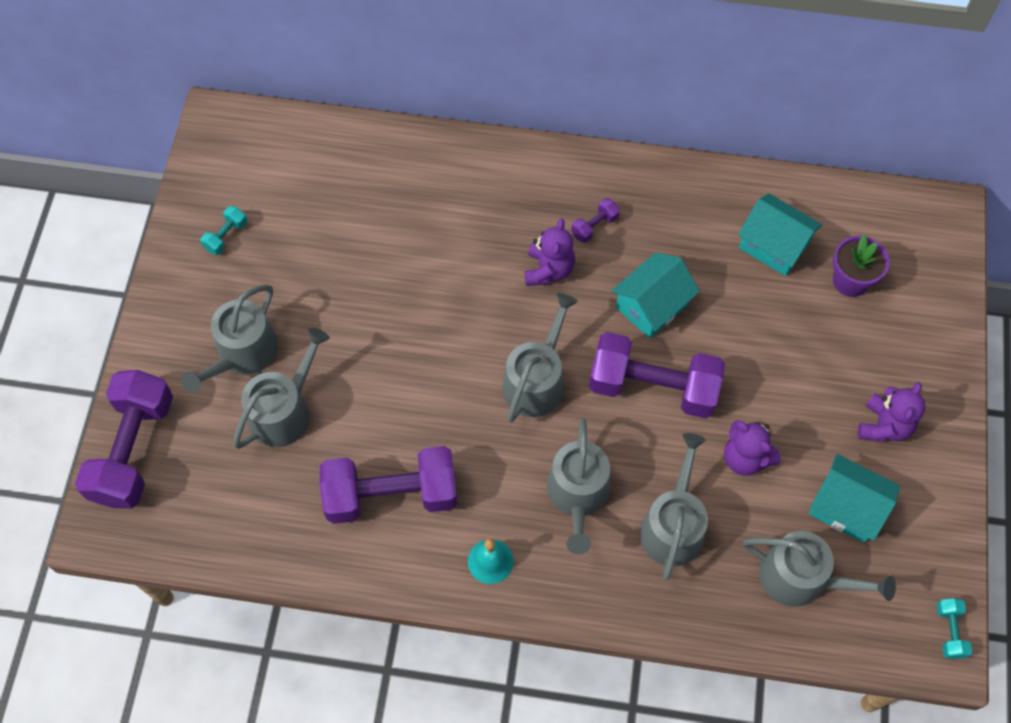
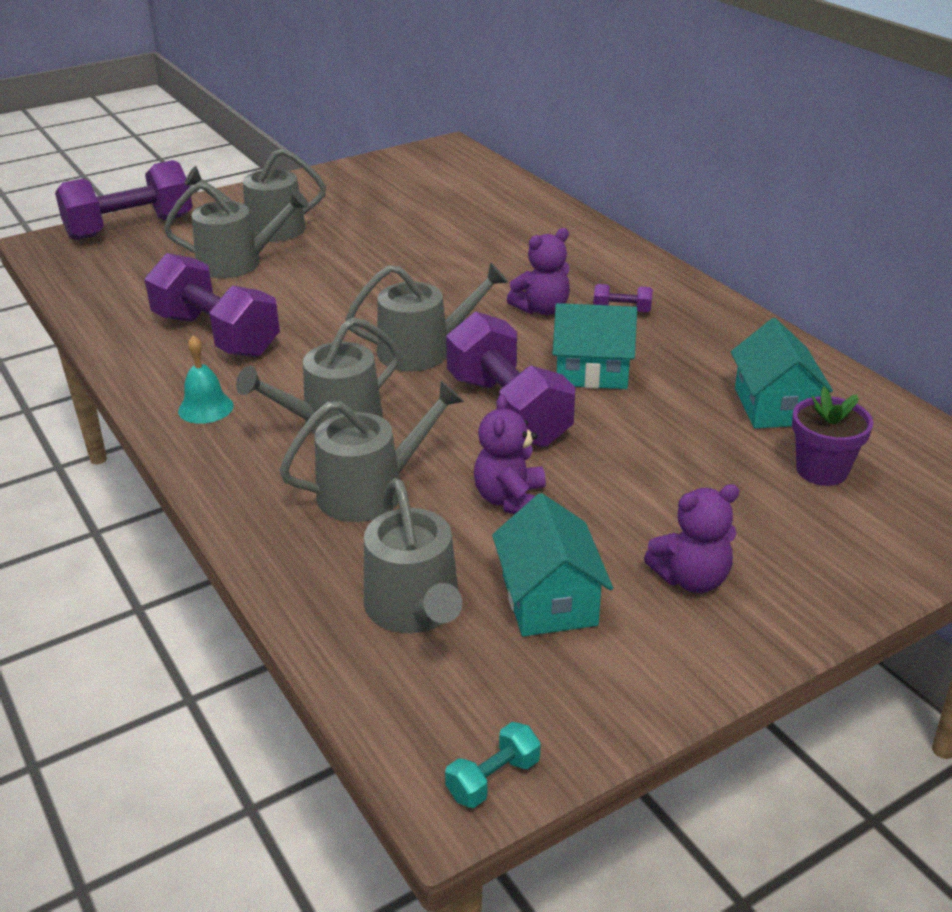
camera: 50 degrees right, 30 degrees down
(226, 236) = (358, 185): turquoise dumbbell -> none

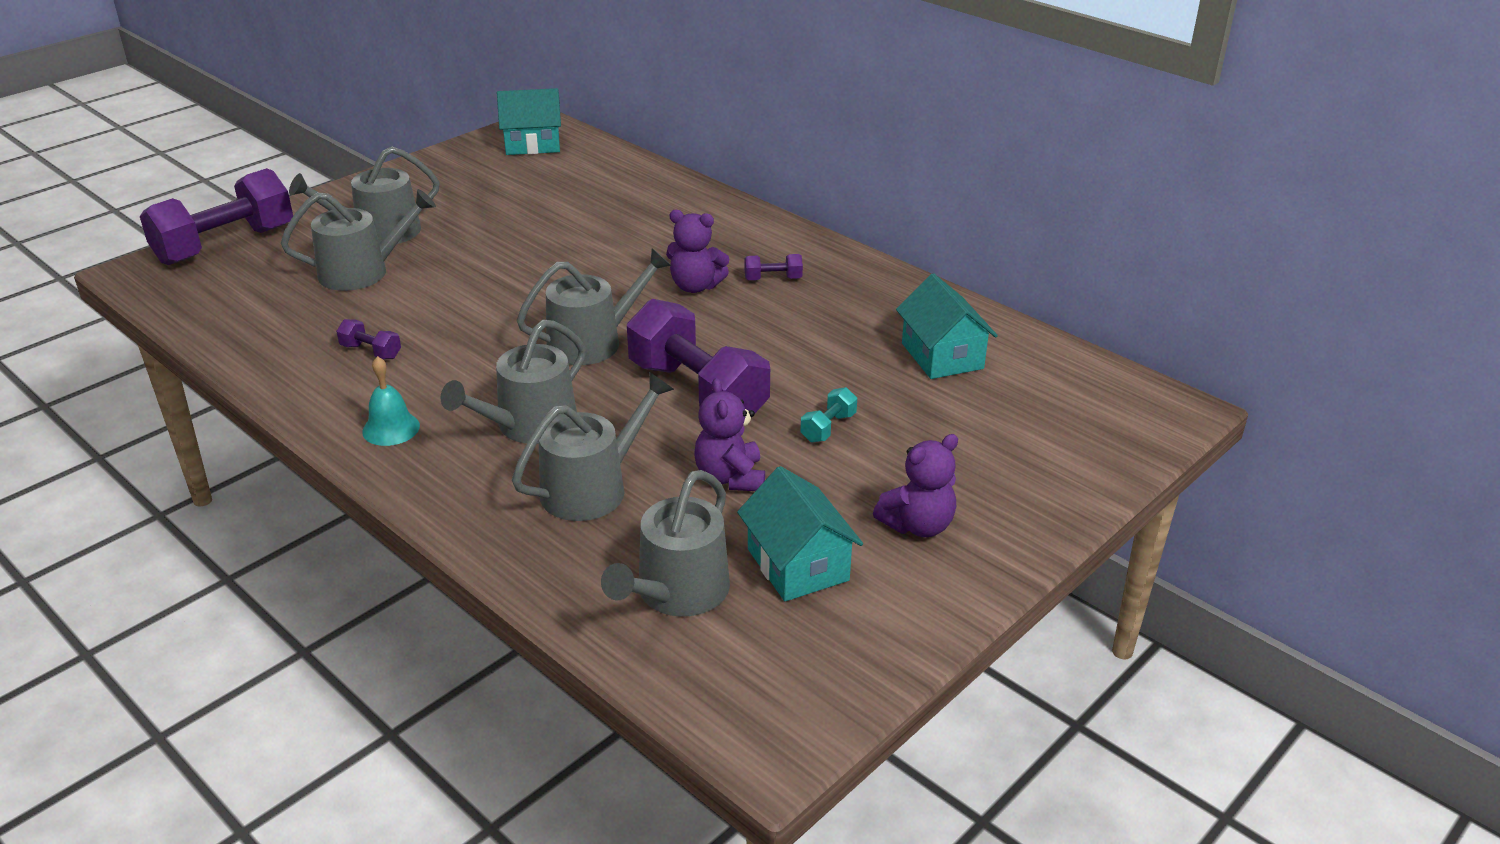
camera: 15 degrees left, 0 degrees up
(216, 335) = (371, 352): purple dumbbell -> purple dumbbell, size x0.41
(415, 609) = (677, 592): grey watering can -> grey watering can turned 60 degrees clockwise
(493, 779) = (802, 730): turquoise dumbbell -> turquoise dumbbell (828, 428)
(542, 309) = (695, 286): purple teddy bear -> purple teddy bear turned 60 degrees clockwise
(592, 371) = (765, 343): turquoise house -> turquoise house (532, 144)
(822, 470) = (1001, 410): purple flower pot -> none

